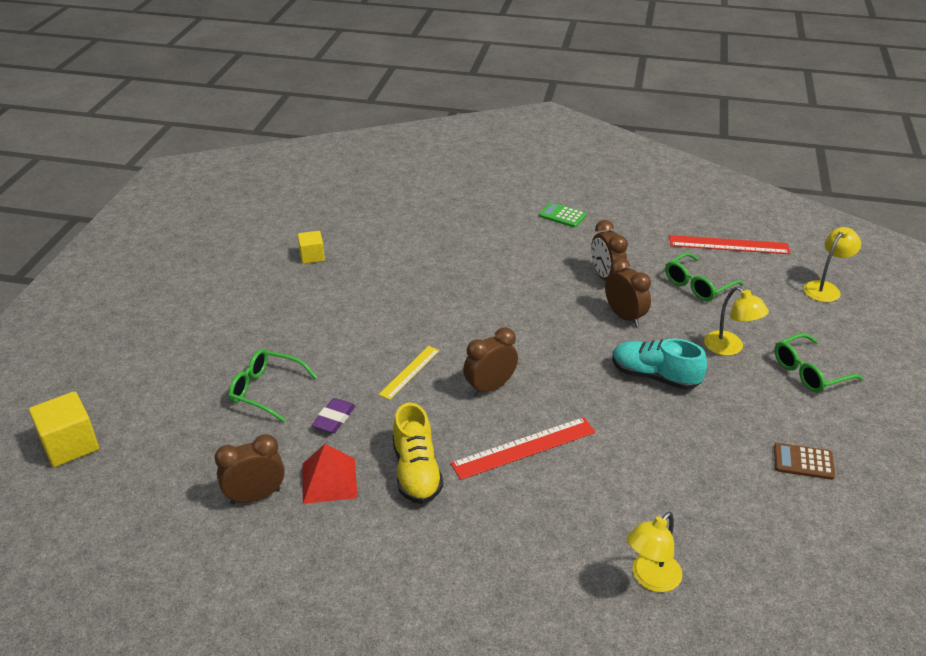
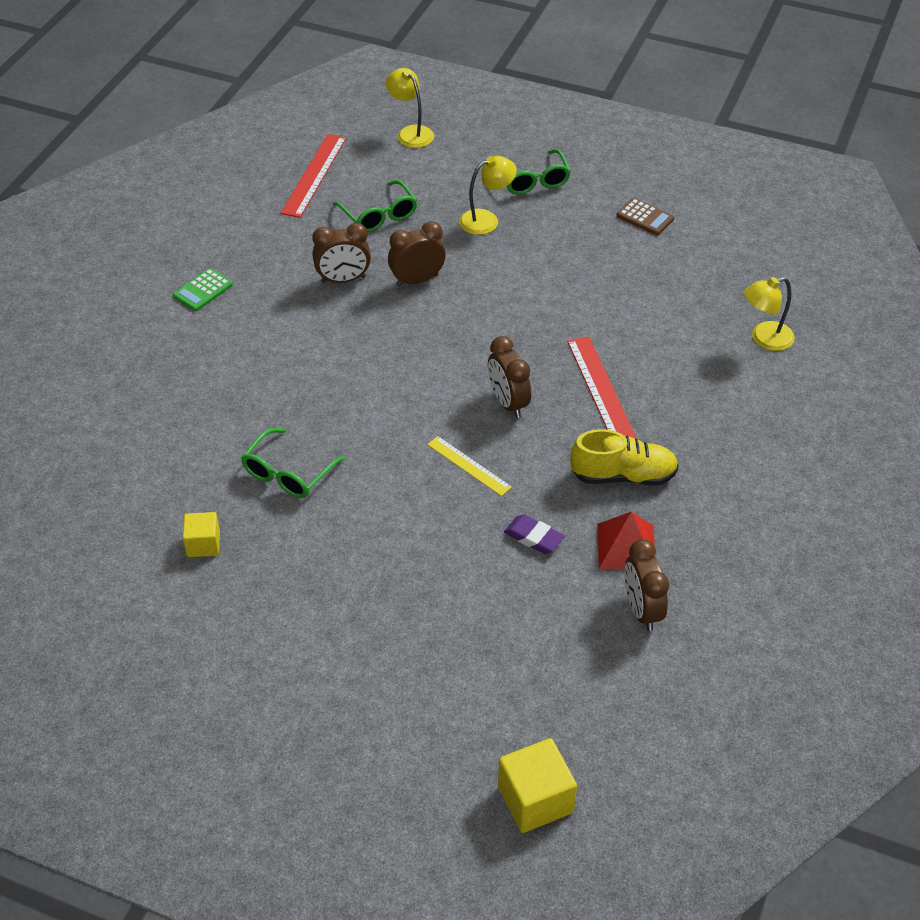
camera: 80 degrees left, 10 degrees up
(266, 390) = (473, 598): green glasses -> green glasses (288, 473)
(650, 579) = (764, 339): yellow lamp -> yellow lamp turned 105 degrees clockwise
(654, 376) = (517, 280): turquoise shoe -> none
(803, 462) = (645, 217): brown calculator -> brown calculator turned 75 degrees counterclockwise

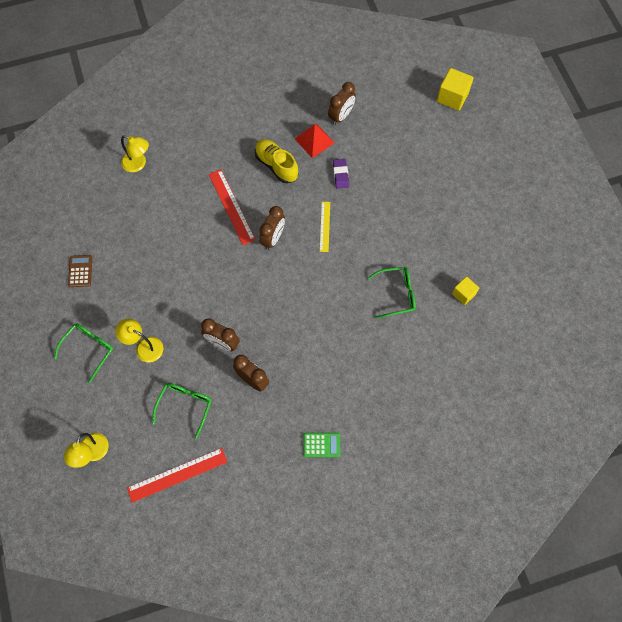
camera: 130 degrees left, 20 degrees up
(601, 391) = (231, 206): red ruler -> red ruler turned 60 degrees counterclockwise

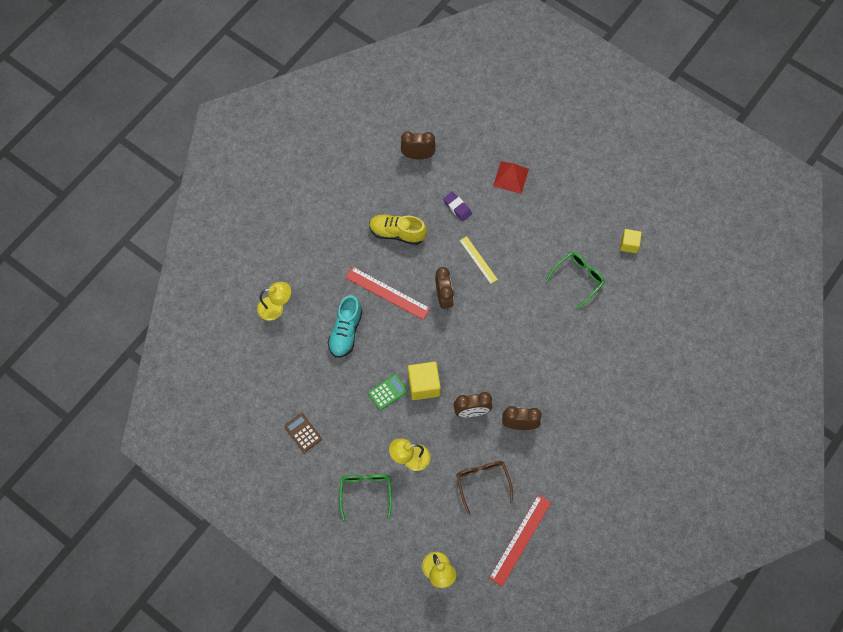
camera: 35 degrees left, 0 degrees up
(175, 215) = (345, 332): none -> turquoise shoe
(185, 406) = (483, 483): green glasses -> brown glasses
(314, 140) = (412, 191): red pyramid -> red pyramid (511, 177)
(321, 445) = (612, 437): green calculator -> green calculator (387, 392)
(341, 116) = (418, 155): brown clock -> brown clock turned 90 degrees counterclockwise
(452, 97) = (497, 82): yellow cube -> yellow cube (424, 385)

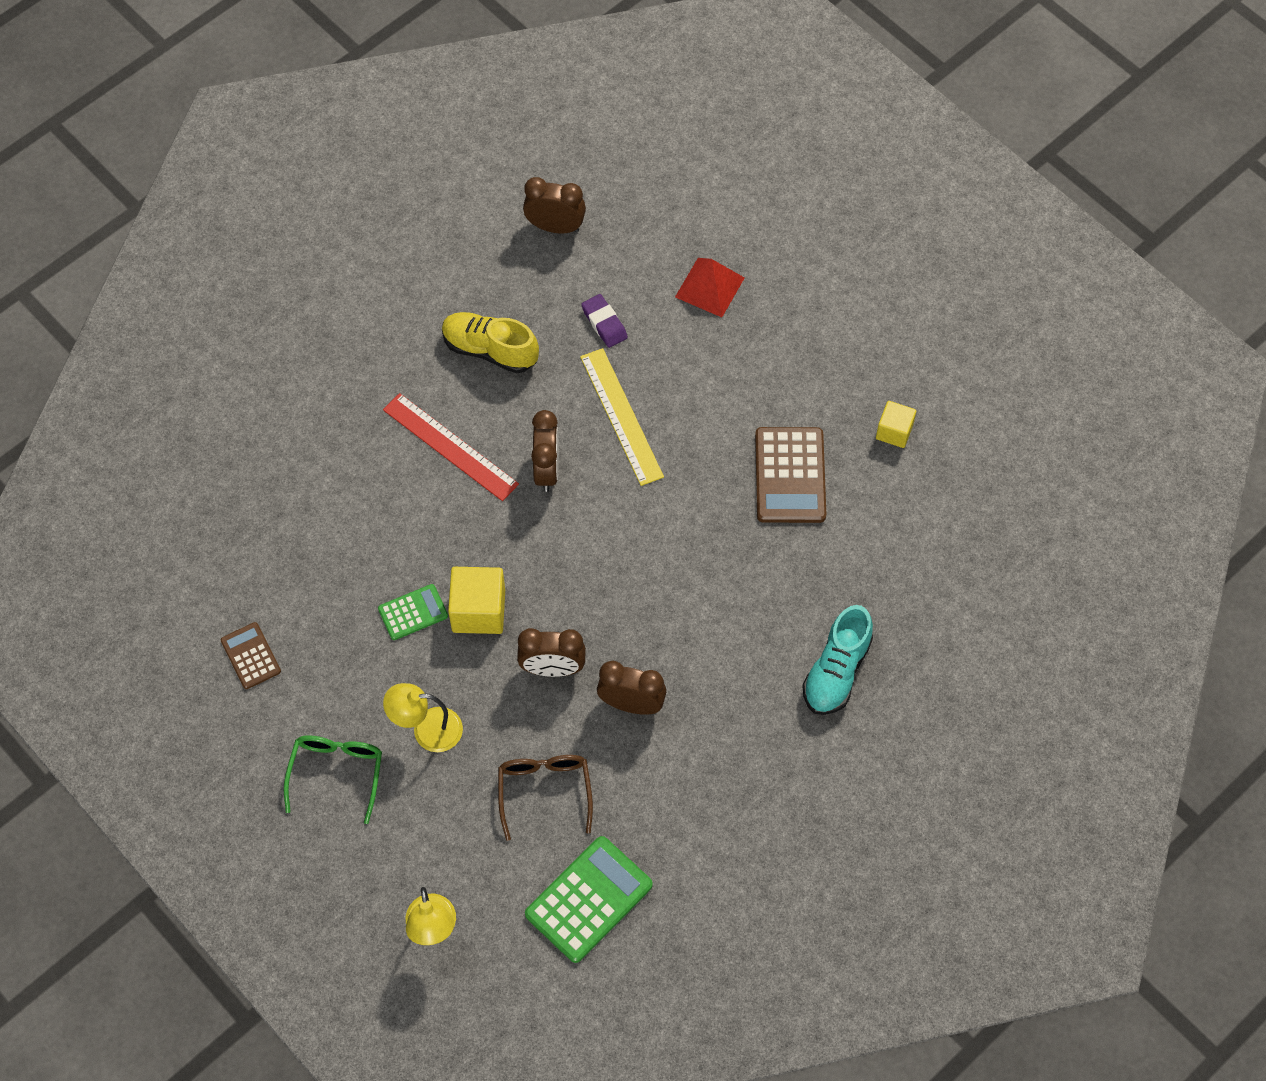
camera: 10 degrees right, 5 degrees down
(276, 307) = (252, 441): yellow lamp -> none
(345, 332) = (363, 500): turquoise shoe -> turquoise shoe (836, 671)
(478, 260) = (621, 416): yellow ruler -> yellow ruler, size x1.59
(520, 540) = (588, 899): red ruler -> green calculator
(578, 279) = (790, 476): green glasses -> brown calculator

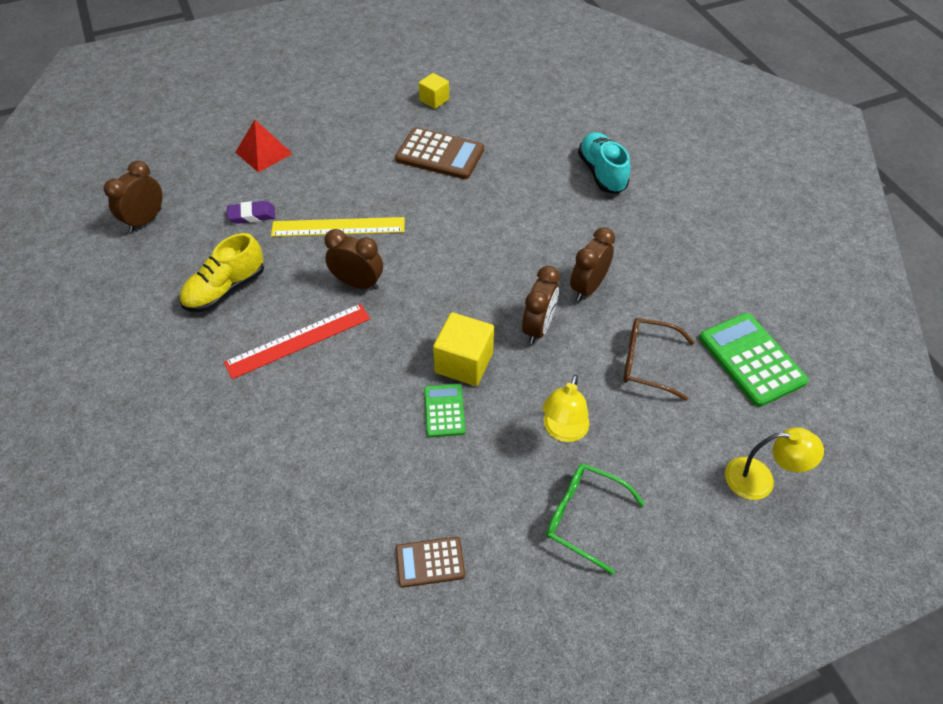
camera: 70 degrees left, 10 degrees down
(836, 671) = (601, 173): turquoise shoe -> turquoise shoe turned 150 degrees counterclockwise

